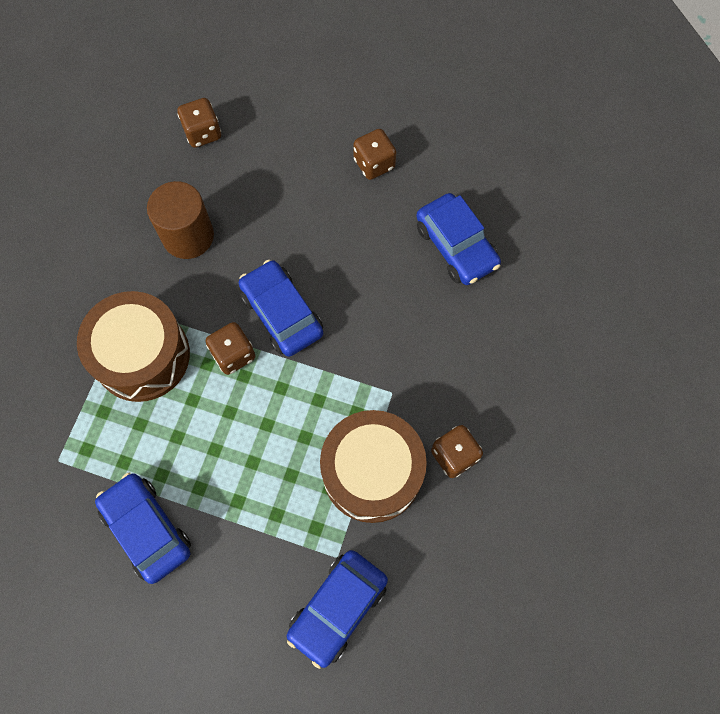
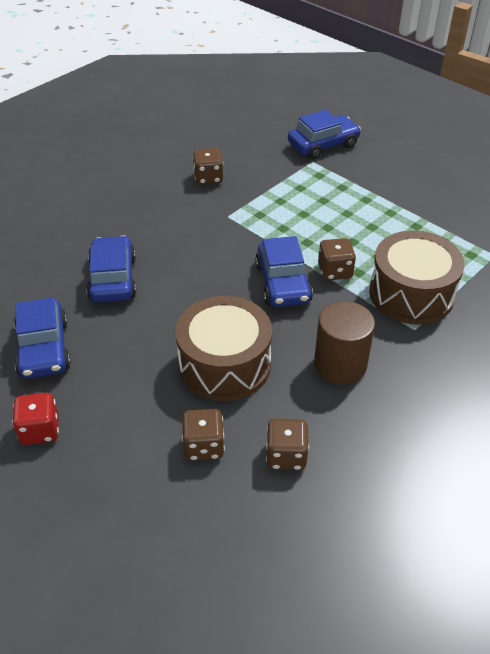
camera: 155 degrees left, 25 degrees down
(147, 529) = (434, 205): blue car -> blue car (44, 348)
(372, 472) = (267, 186): brown drum -> brown drum (224, 364)
(374, 164) = (132, 361): brown dice -> brown dice (203, 446)
(404, 77) = (40, 430): none -> red dice

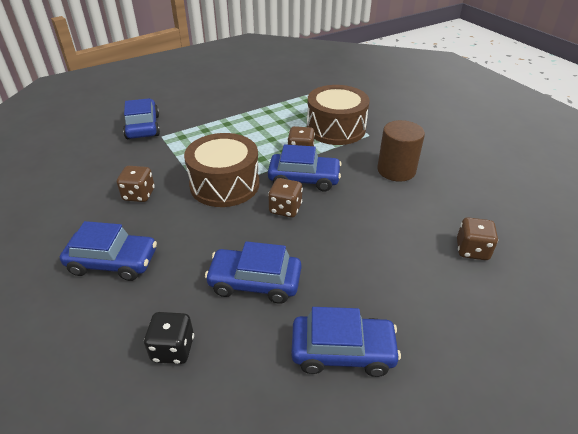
camera: 75 degrees left, 5 degrees down
(35, 250) = (173, 349): none -> black dice
(40, 430) = (456, 362): red dice -> none
(117, 192) = (113, 262): none -> blue car
(224, 364) = (387, 225): brown drum -> brown drum (224, 184)
(286, 456) = (479, 210): brown dice -> brown dice (285, 209)

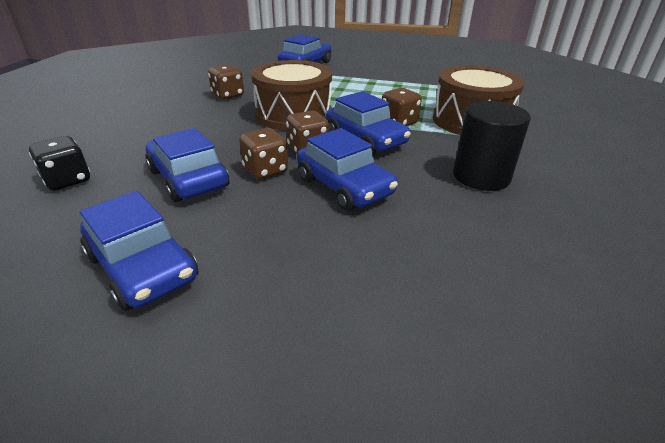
camera: 45 degrees right, 5 degrees down
(113, 262) = (142, 119): blue car -> blue car (344, 186)
(396, 170) = (481, 176): brown cylinder -> black cylinder
(472, 250) = (443, 292): brown dice -> brown dice (265, 170)

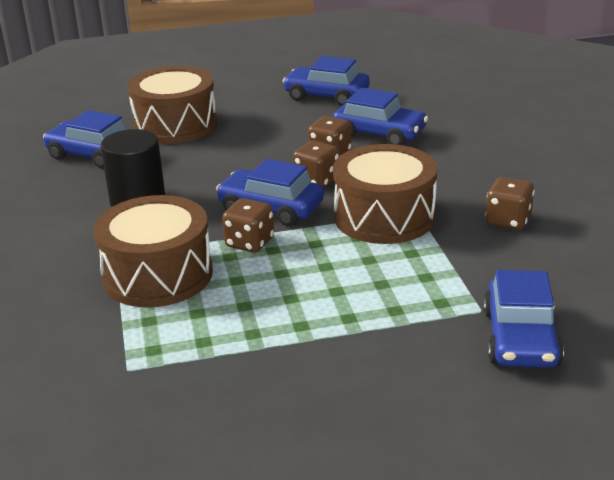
camera: 155 degrees right, 5 degrees down
(68, 180) = (460, 110): black dice -> none
(344, 186) = (253, 161): blue car -> blue car (92, 154)
(406, 286) = (175, 125): none -> brown drum

